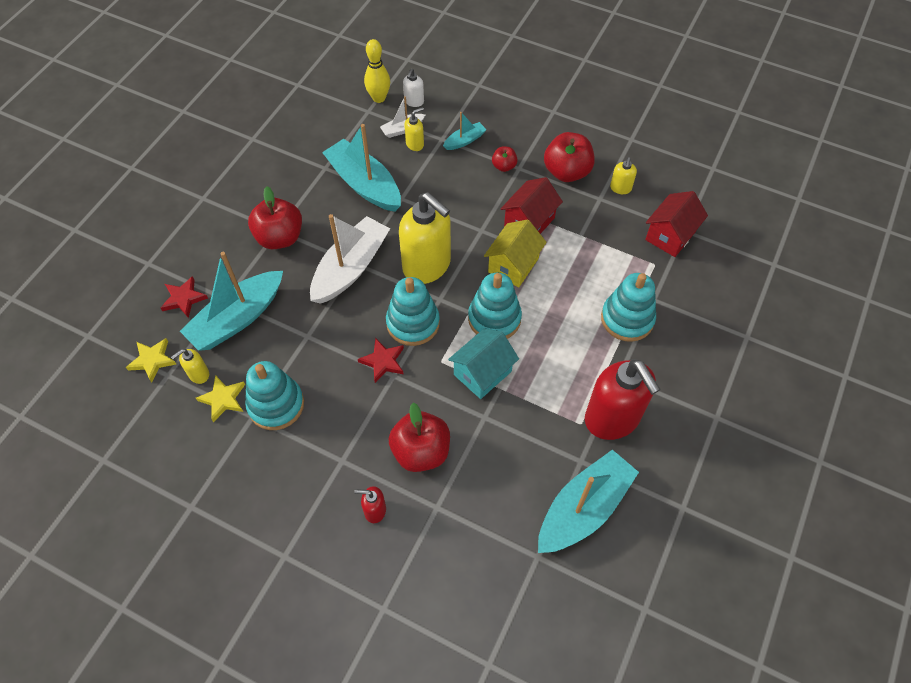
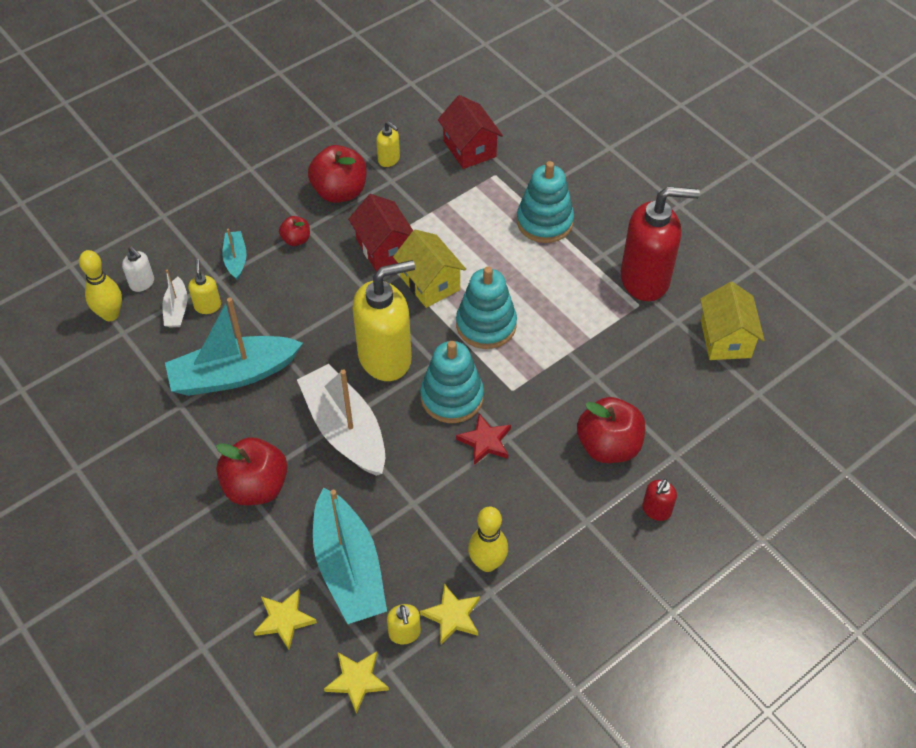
camera: 65 degrees left, 5 degrees down
(184, 298) = (284, 619): red star -> yellow star
(276, 405) = (487, 563): turquoise stacking toy -> yellow bowling pin
(482, 373) = (544, 360): turquoise house -> none
(583, 508) = (725, 339): turquoise boat -> yellow house

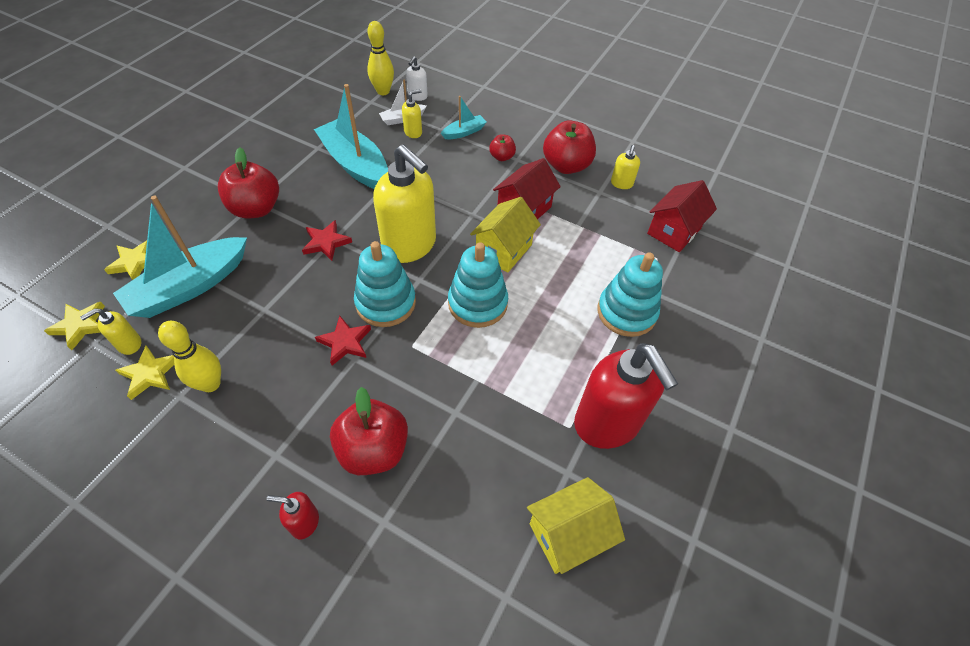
camera: 65 degrees right, 0 degrees up
(345, 429) = (326, 242): white boat -> red star

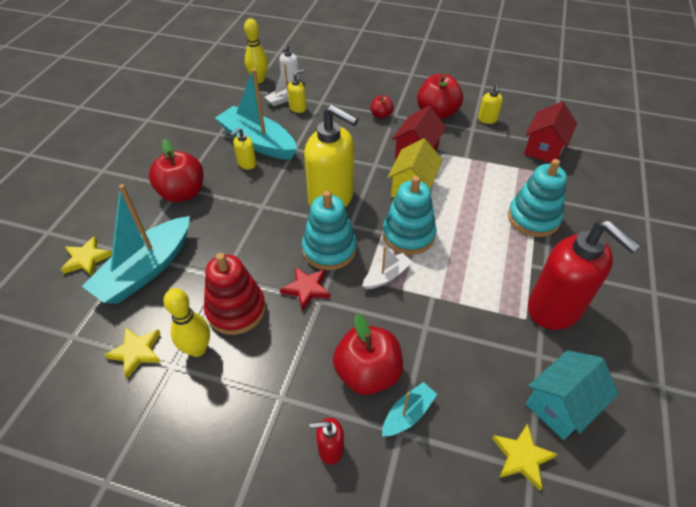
camera: 10 degrees left, 5 degrees down
(80, 326) = (53, 324): yellow star -> yellow star (522, 457)
(129, 344) = (107, 330): yellow soap dispenser -> yellow soap dispenser (247, 164)
(264, 349) = (236, 309): none -> red stacking toy
(326, 242) = (257, 210): red star -> none
(435, 346) = (386, 276): none -> white boat
(464, 132) = (341, 101): turquoise boat -> turquoise boat (408, 414)
(568, 534) = (561, 405): yellow house -> turquoise house

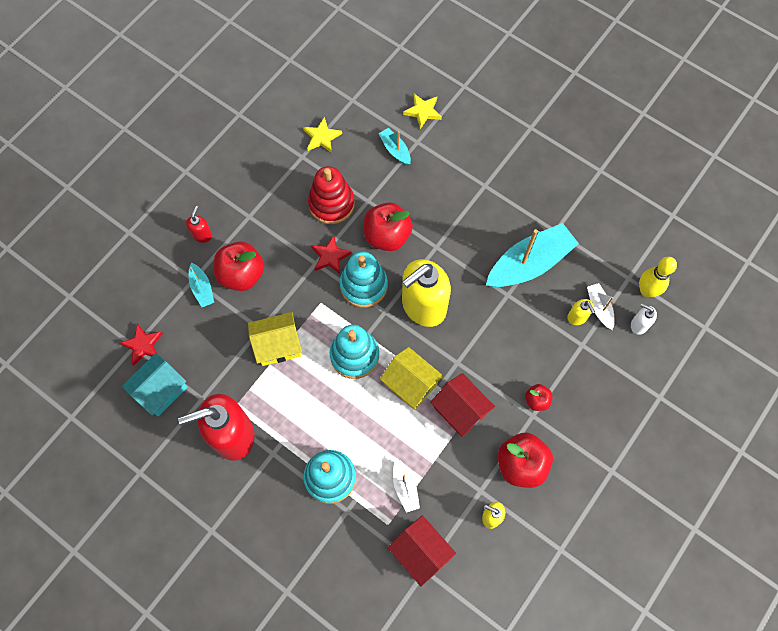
camera: 110 degrees right, 20 degrees up
(146, 270) = (395, 150): turquoise boat -> turquoise boat, size x0.48
(182, 193) = (476, 186): red apple -> red apple (387, 236)
(197, 349) = (308, 173): yellow bowling pin -> none
(247, 164) = (498, 246): yellow soap dispenser -> none
(386, 276) = (318, 320): white boat -> white boat (405, 487)
(435, 302) = (278, 345): none -> yellow house
(522, 457) = (143, 345): yellow star -> red star
(561, 405) = (161, 390): turquoise house -> turquoise house turned 60 degrees clockwise

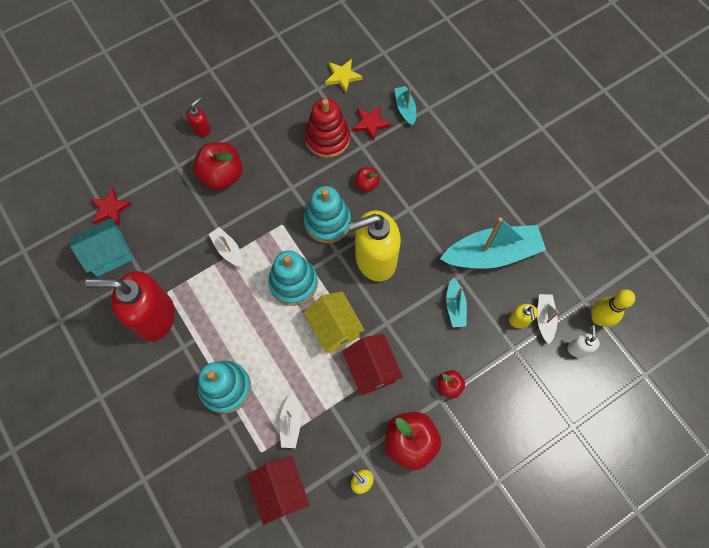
camera: 20 degrees right, 0 degrees up
(202, 288) = (182, 176): turquoise boat -> turquoise boat (455, 306)
(278, 345) = (228, 250): yellow house -> white boat
(330, 256) = (307, 185): red star -> red star (370, 124)
(387, 236) = (367, 184): red apple -> red apple, size x0.52
(423, 111) = (444, 82): yellow star -> none
(638, 325) = (578, 348): white soap dispenser -> white soap dispenser turned 45 degrees clockwise

